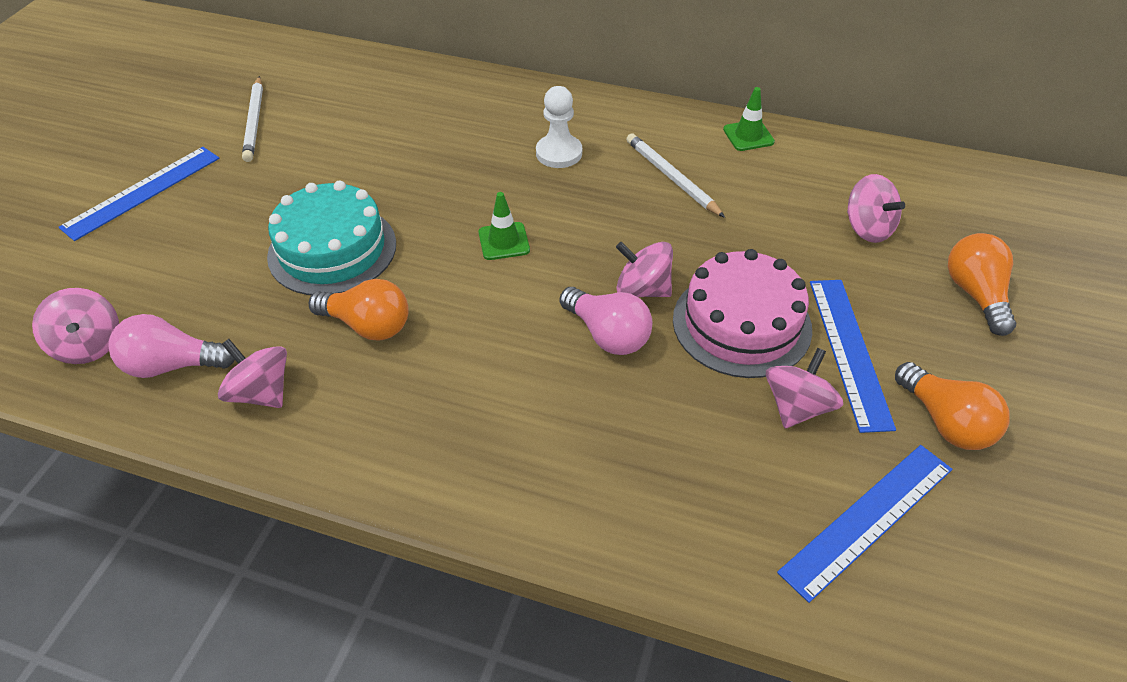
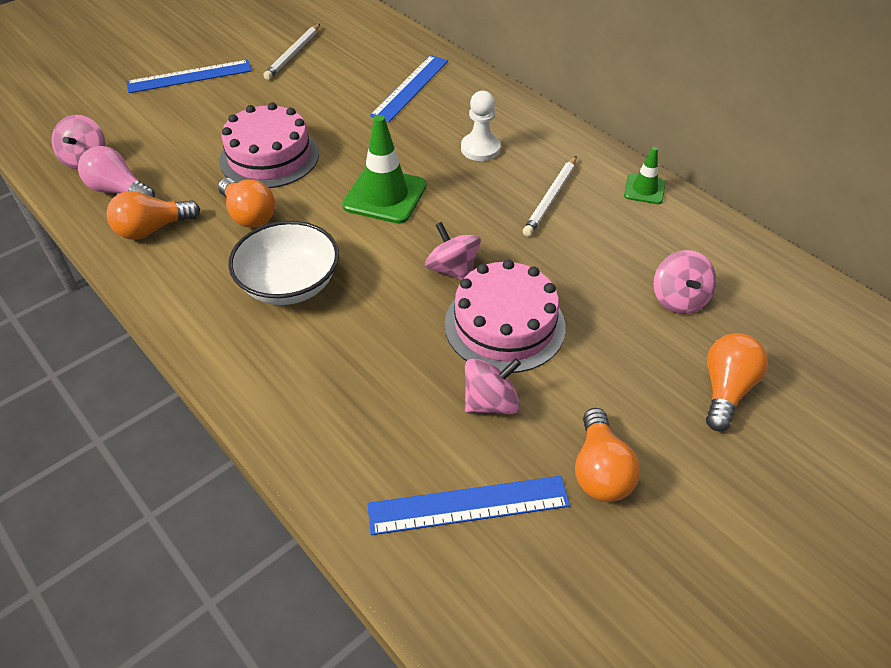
camera: 30 degrees right, 0 degrees up
(261, 392) = (152, 229): pink spinning top -> orange light bulb
(332, 249) = (269, 157): turquoise cake -> pink cake
(486, 382) = (289, 284): none -> white bowl
(504, 241) = (385, 196): green traffic cone -> green traffic cone, size x1.81
(607, 335) = (398, 289): pink light bulb -> none
(672, 178) = (550, 198): white pencil -> white pencil turned 150 degrees counterclockwise
(849, 351) = (571, 383): blue ruler -> blue ruler (410, 87)

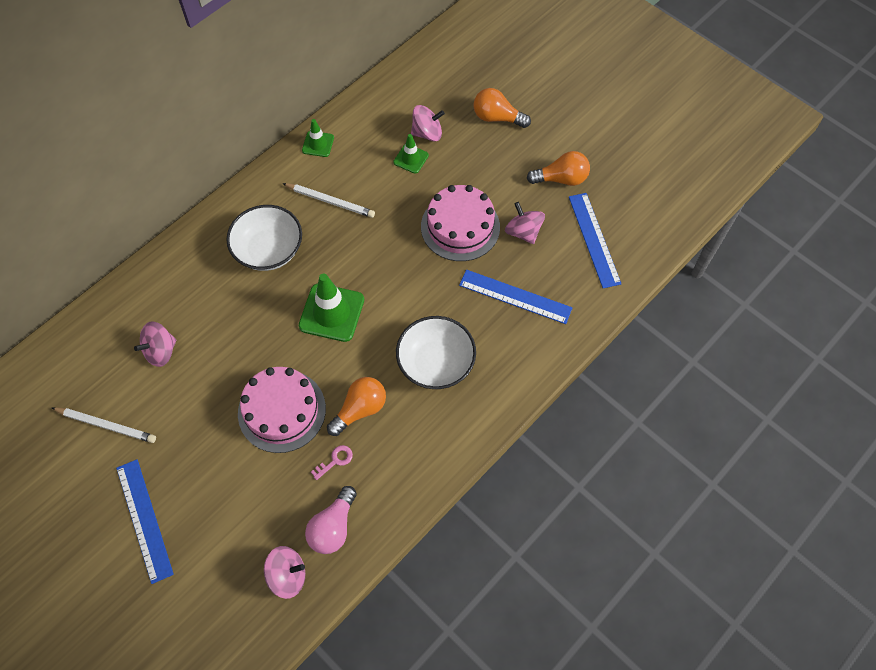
camera: 95 degrees left, 15 degrees up
(152, 229) = (382, 481): orange light bulb -> none
(194, 194) = (335, 460): none -> pink key
(410, 87) = (175, 310): blue ruler -> blue ruler (515, 297)
(452, 269) = (411, 260): pink spinning top -> pink spinning top (161, 351)
(480, 148) = (269, 250): white pawn -> white bowl
(628, 278) = (411, 159): none -> green traffic cone

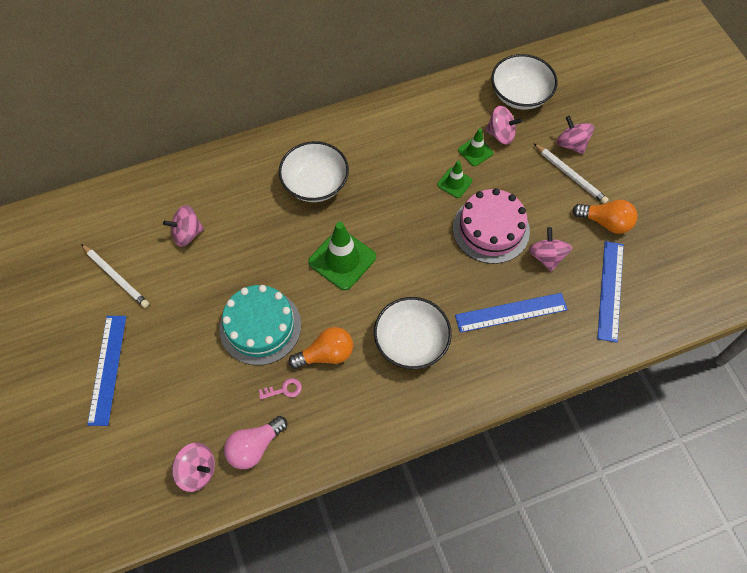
camera: 25 degrees right, 0 degrees up
(282, 410) = (260, 326): pink cake -> turquoise cake
(318, 144) = (400, 108): green traffic cone -> green traffic cone (454, 183)
(330, 201) = (387, 162): white pencil -> white pencil (570, 175)
(428, 88) = (520, 95): none -> white bowl
(497, 118) = (571, 144): orange light bulb -> pink spinning top
(515, 297) = (511, 312): blue ruler -> blue ruler turned 60 degrees counterclockwise

